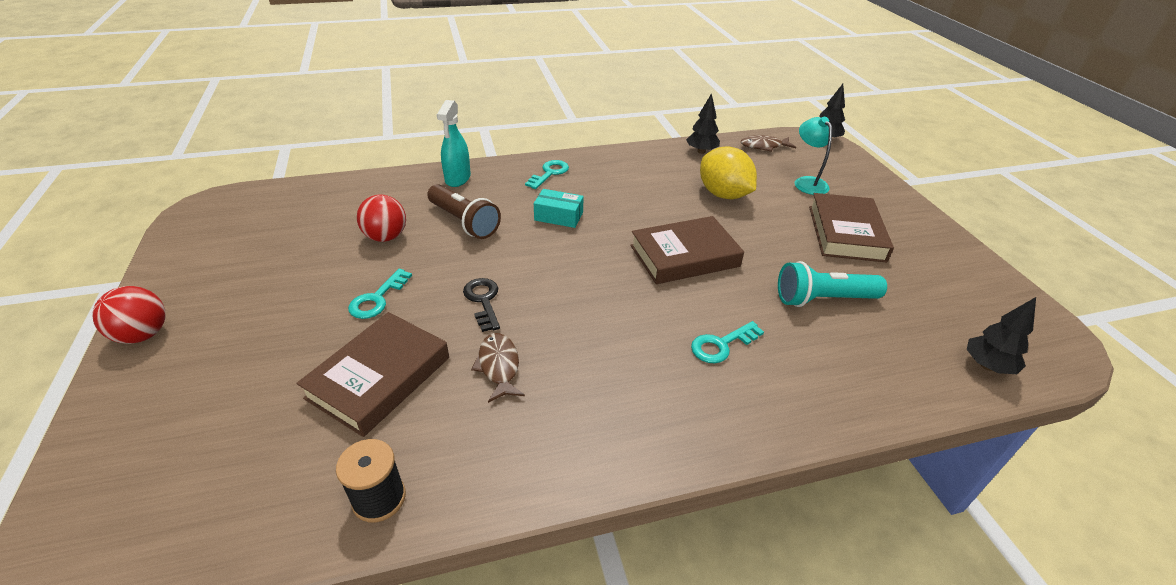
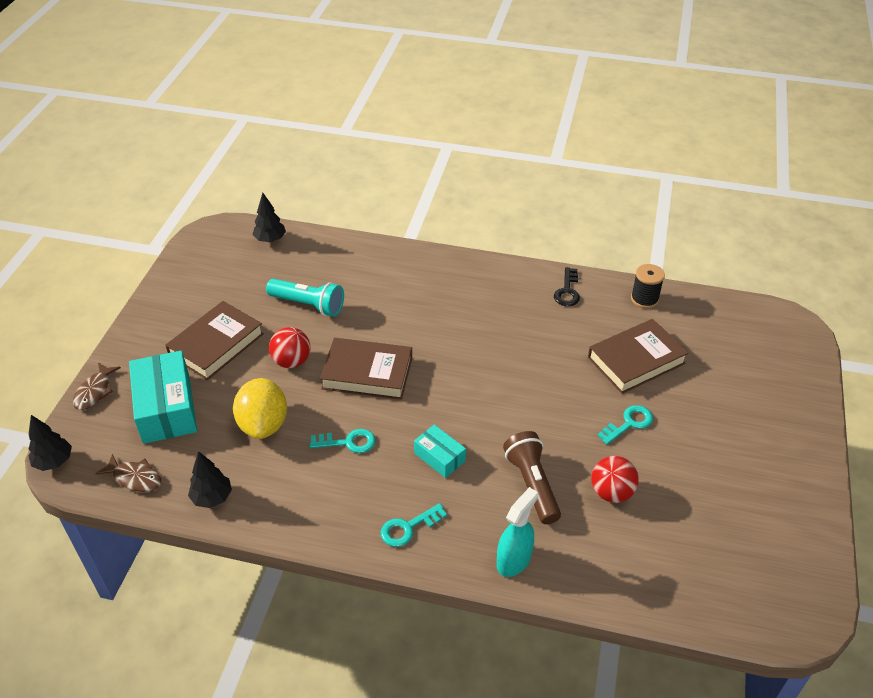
camera: 150 degrees left, 5 degrees up
(143, 335) = (808, 454): red ball -> red ball (292, 361)
(483, 301) = (548, 391): black key -> black key (567, 291)
(499, 366) = (557, 340): brown fish -> brown fish (95, 391)
(721, 345) = (408, 303): turquoise key -> turquoise key (348, 442)
(807, 182) = (167, 408): turquoise lamp -> turquoise box

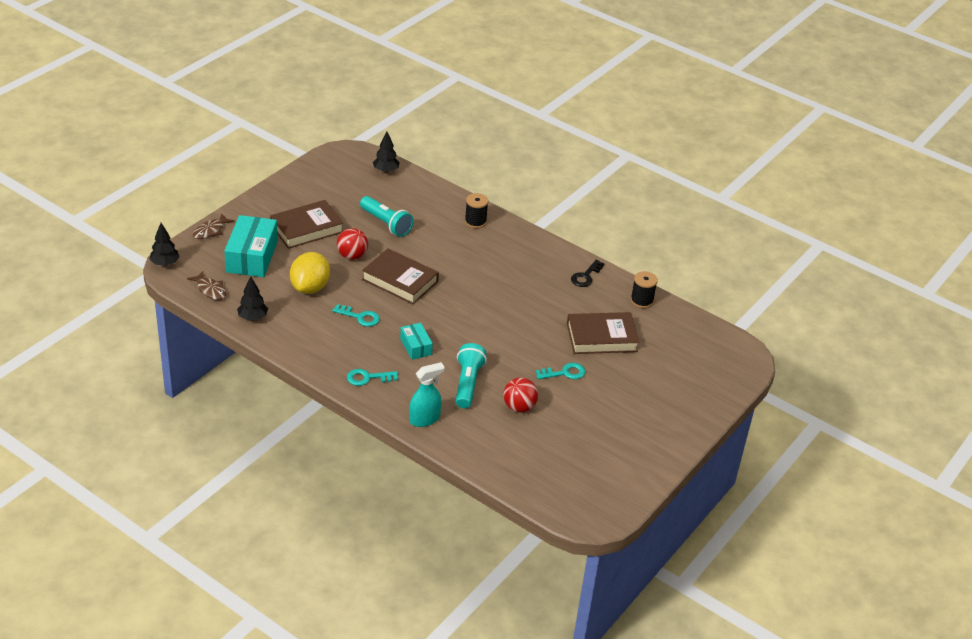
camera: 20 degrees right, 5 degrees down
(407, 267) = (475, 222): none -> black spool
(532, 484) = (467, 383): brown flashlight -> turquoise flashlight

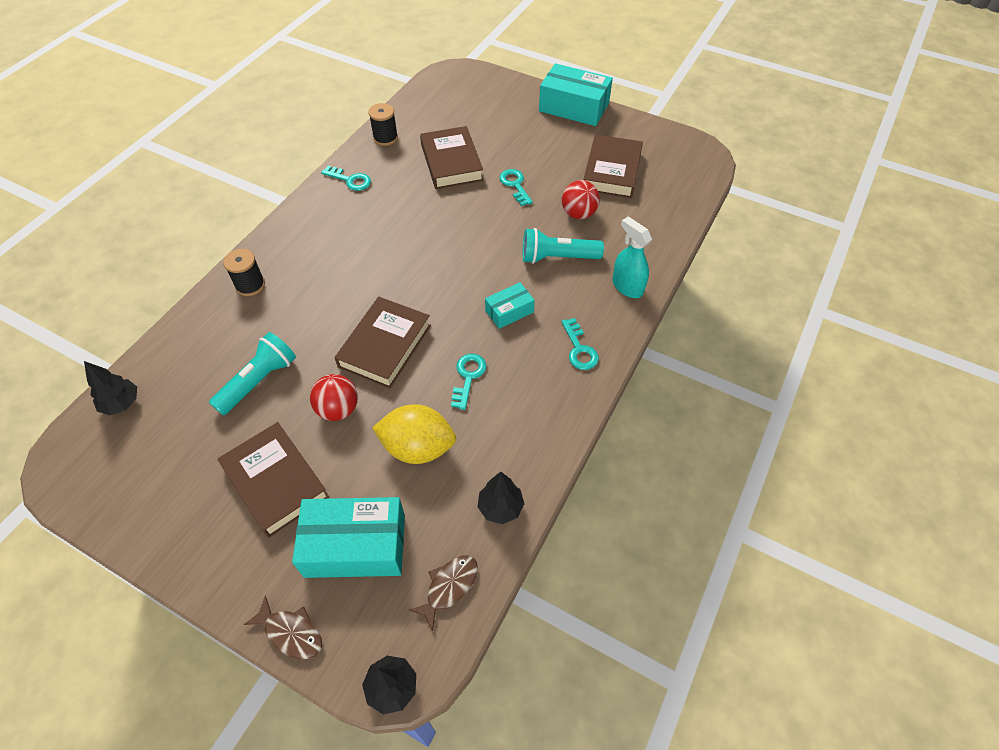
camera: 95 degrees left, 15 degrees up
(575, 442) = (612, 171): none -> brown book
(586, 276) = (350, 180): black key -> turquoise key
(680, 435) = (574, 107): none -> turquoise box

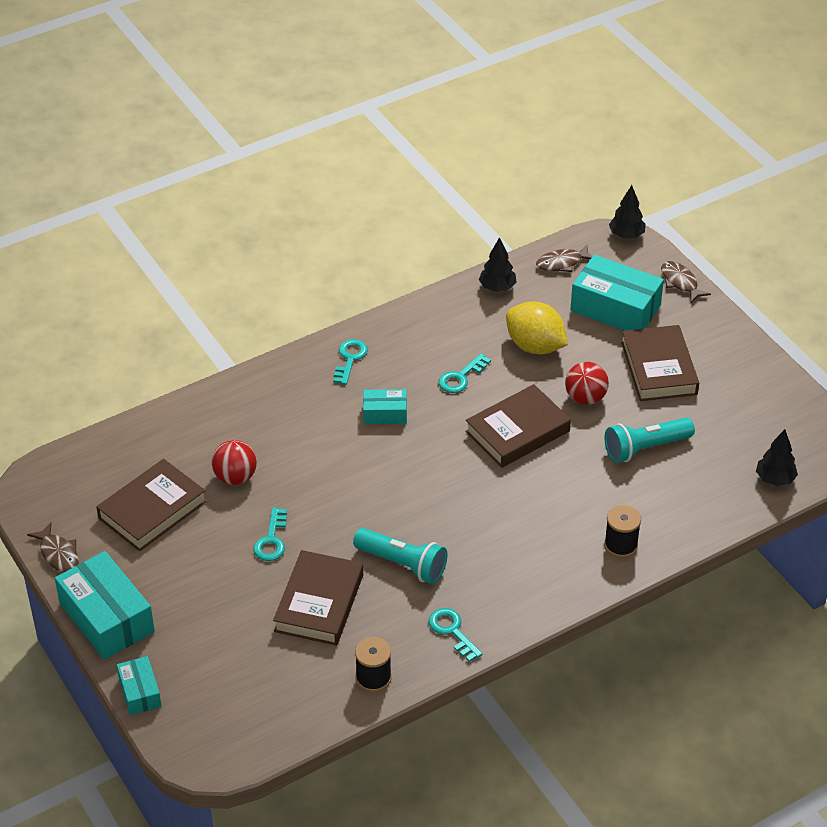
camera: 150 degrees left, 10 degrees down
(517, 84) = (140, 692): none -> turquoise box
(557, 257) = (298, 442): turquoise flashlight -> turquoise flashlight (403, 564)
(627, 286) = (259, 389): turquoise spray bottle -> none
(640, 125) = (58, 554): none -> brown fish

